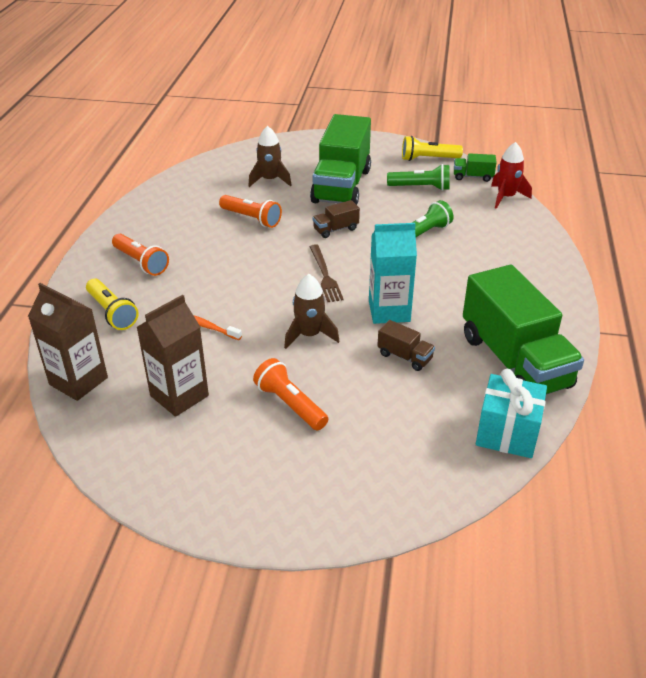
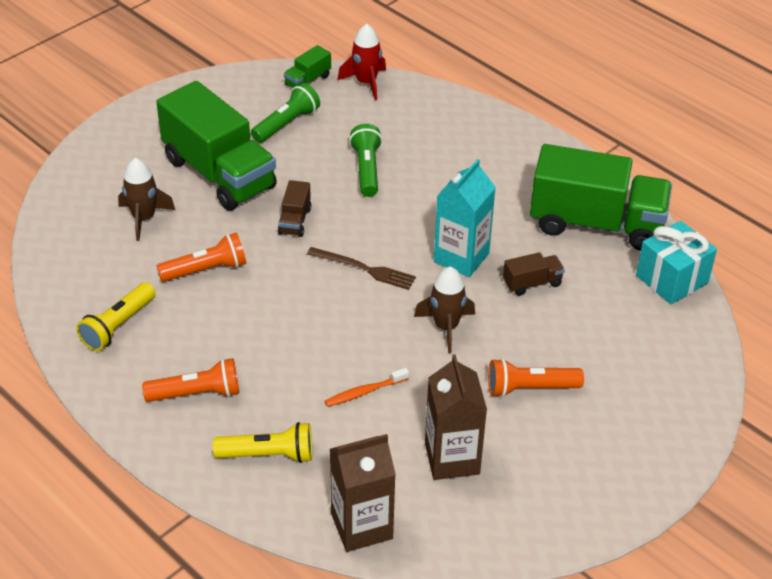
camera: 55 degrees left, 5 degrees up
(428, 159) = (240, 88): yellow flashlight -> yellow flashlight (118, 326)

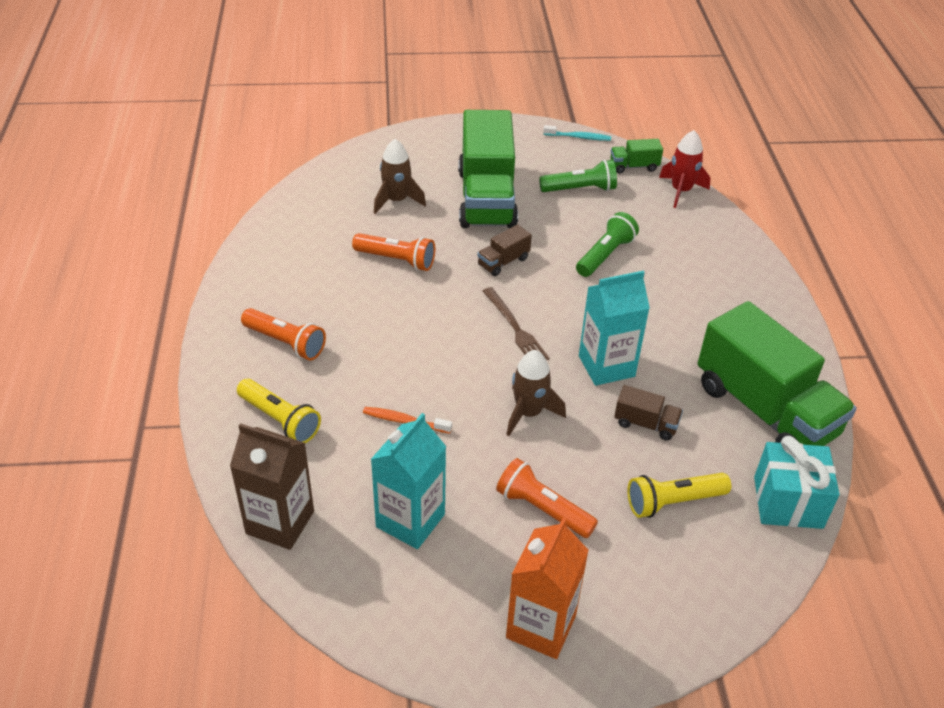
camera: 40 degrees right, 0 degrees up
(118, 326) = (291, 263): yellow flashlight -> yellow flashlight (673, 502)
(234, 77) = (579, 137): none -> turquoise toothbrush
(452, 458) = (410, 520): brown carton -> turquoise carton
(612, 465) = (541, 626): none -> orange carton

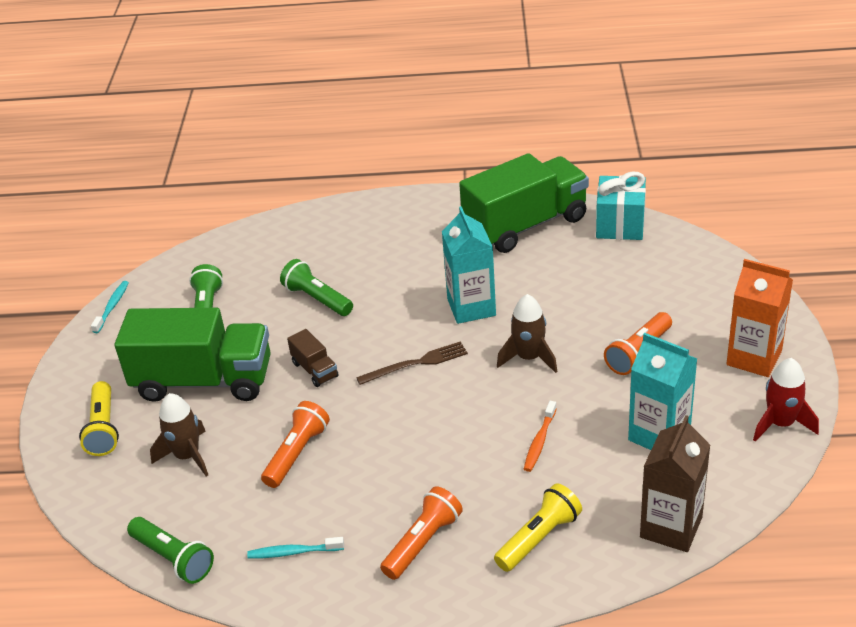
camera: 80 degrees left, 5 degrees down
(286, 268) = (293, 552): none -> turquoise toothbrush
(289, 207) = (173, 558): none -> green flashlight
(634, 166) = (178, 271): green truck -> none
(646, 424) = (541, 289): brown truck -> none
(673, 502) = (624, 281): yellow flashlight -> yellow flashlight (103, 428)
(681, 191) = (228, 243): red rocket -> red rocket (780, 424)

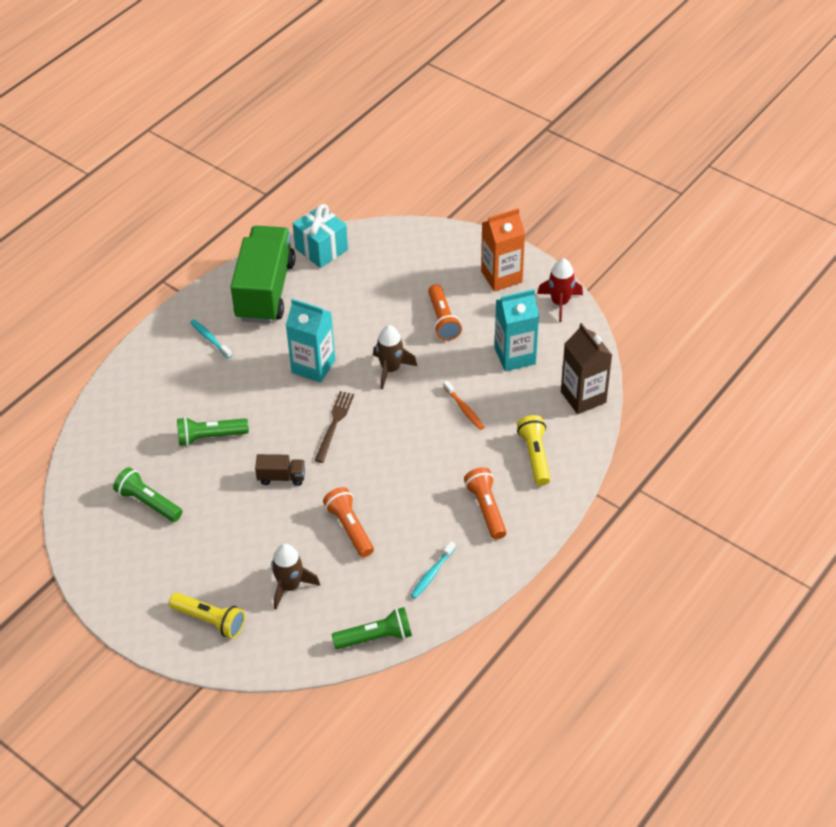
camera: 55 degrees left, 10 degrees up
(112, 307) = (76, 555): turquoise toothbrush -> turquoise toothbrush (210, 339)
(203, 381) = (224, 541): green truck -> none

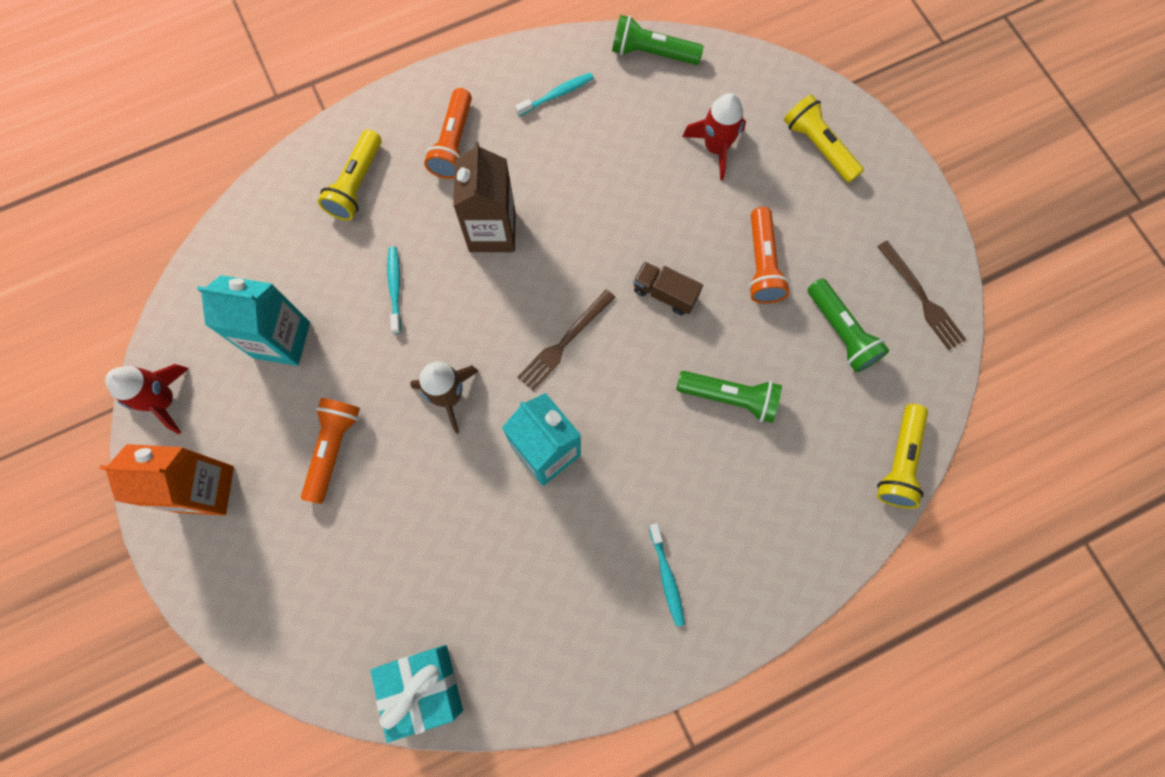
camera: 155 degrees left, 25 degrees up
(85, 446) = (899, 461): none -> yellow flashlight
(96, 546) = (922, 298): none -> brown fork
(265, 290) = (548, 637): green truck -> none
(290, 586) = (715, 148): brown rocket -> red rocket
(350, 528) = (617, 188): orange flashlight -> orange flashlight (762, 264)
(464, 409) = (395, 288): orange toothbrush -> turquoise toothbrush
(583, 397) = (245, 237): brown carton -> brown carton (492, 231)

